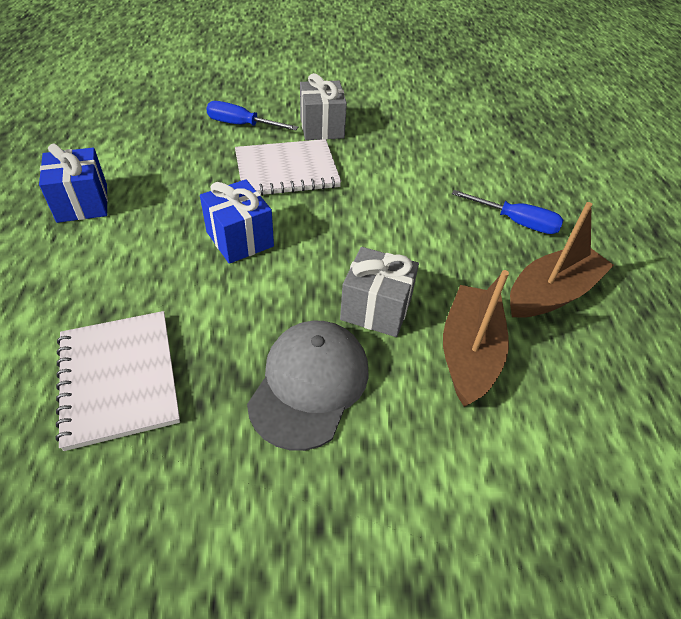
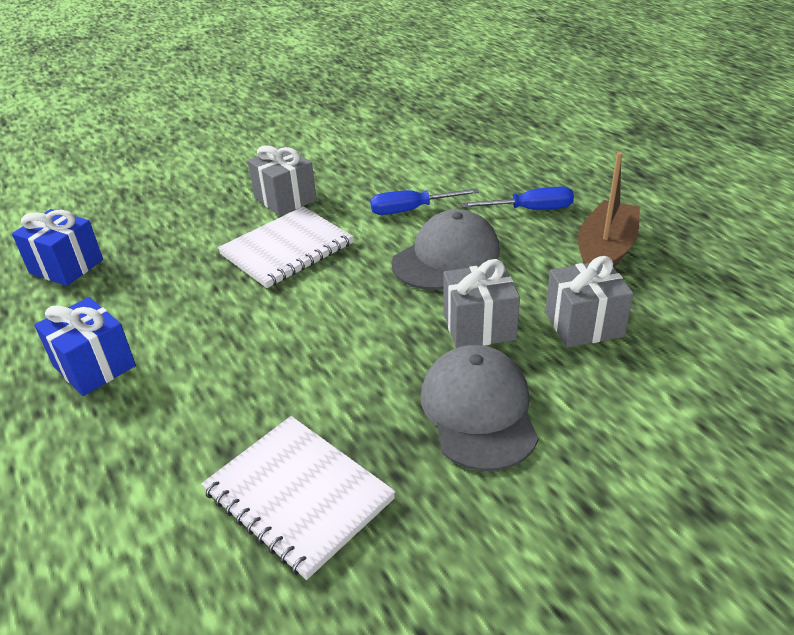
camera: 25 degrees left, 10 degrees down
(239, 239) = (299, 326): blue gift -> blue gift (66, 266)
(241, 125) = (199, 227): blue screwdriver -> blue screwdriver (411, 210)
(404, 233) = (446, 257): none -> grey cap
(469, 353) = (584, 324): brown boat -> grey gift

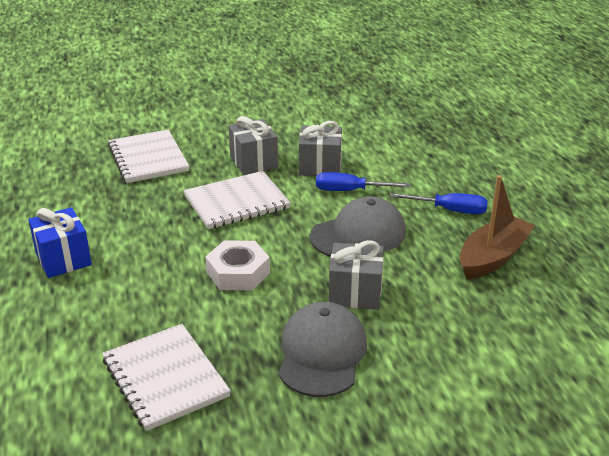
camera: 15 degrees right, 5 degrees down
(66, 266) = (70, 182): blue gift -> none
(155, 219) = (148, 158): none -> white notebook
(328, 333) = (238, 272): none -> white nut
(584, 324) = (440, 310): grey gift -> grey gift (320, 166)

